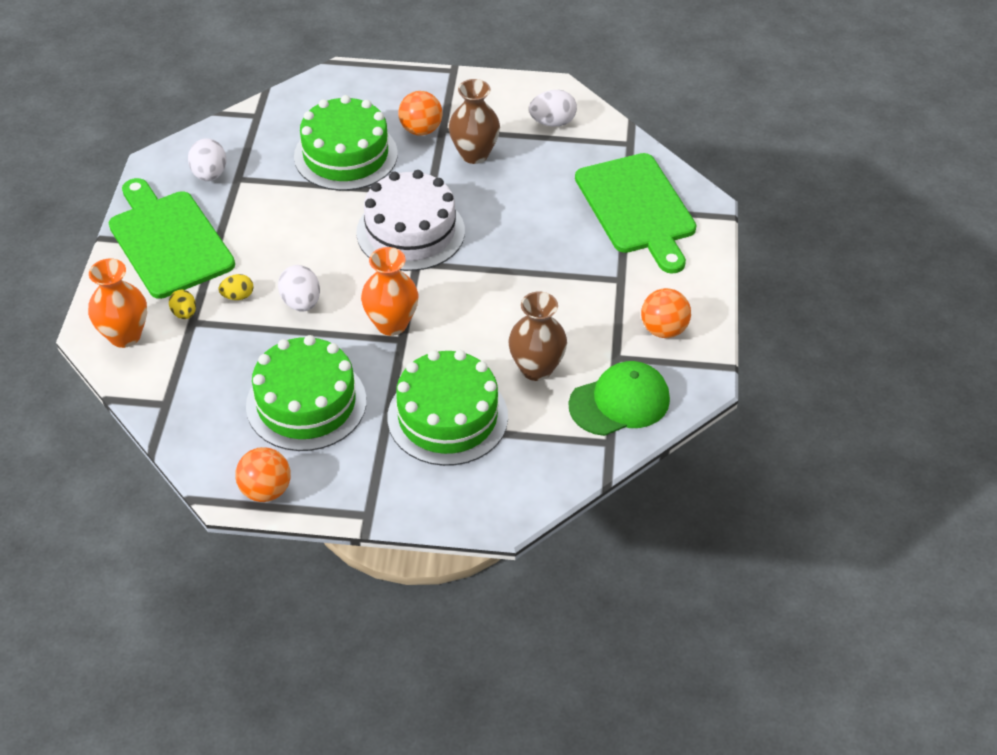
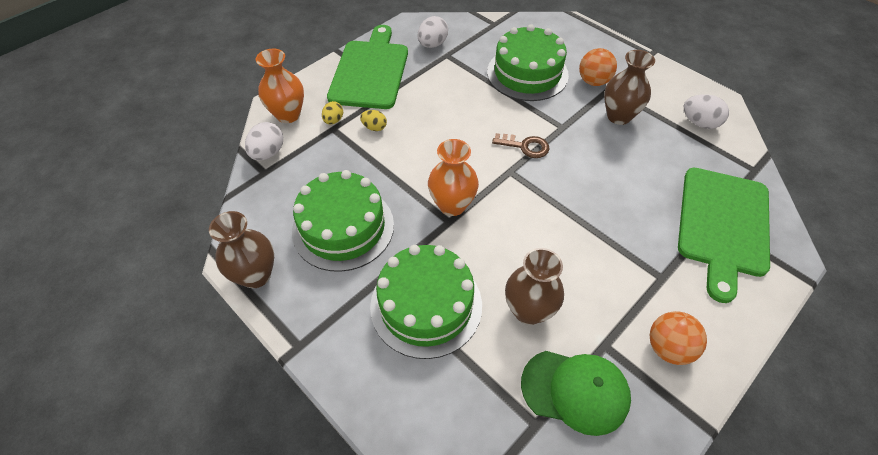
camera: 40 degrees right, 5 degrees up
(266, 490) = (256, 275): orange ball -> brown vase
(301, 302) = (408, 154): white egg -> white egg (268, 153)
(410, 231) = (525, 146): white cake -> brown key

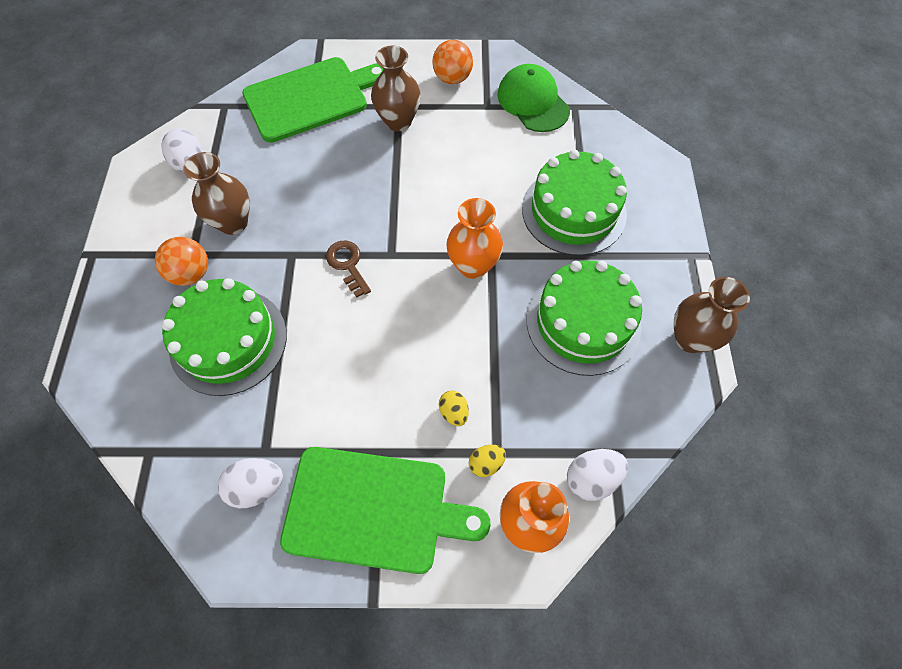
camera: 135 degrees left, 10 degrees up
(370, 71) = (374, 509): green cutting board -> green cutting board turned 135 degrees counterclockwise
(528, 310) = (508, 155): brown vase -> brown vase (398, 121)

